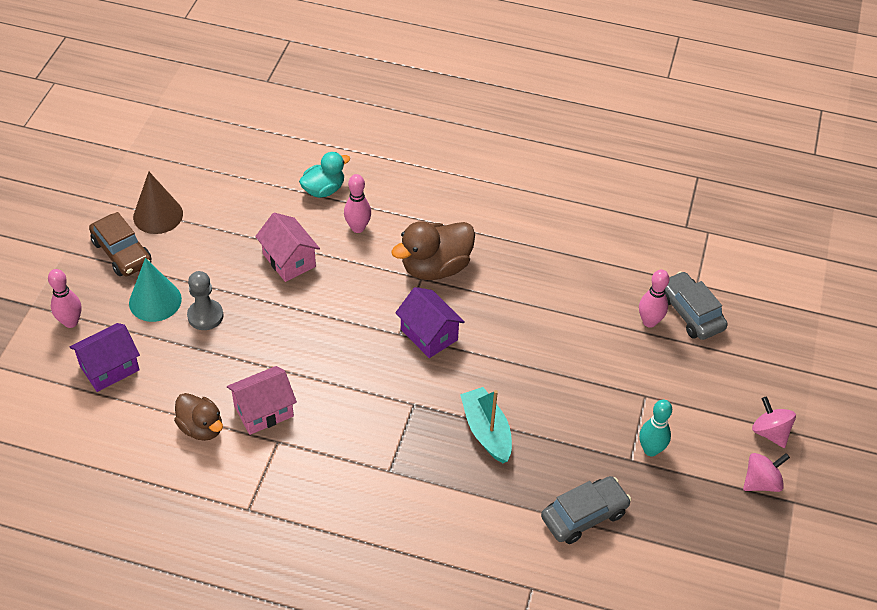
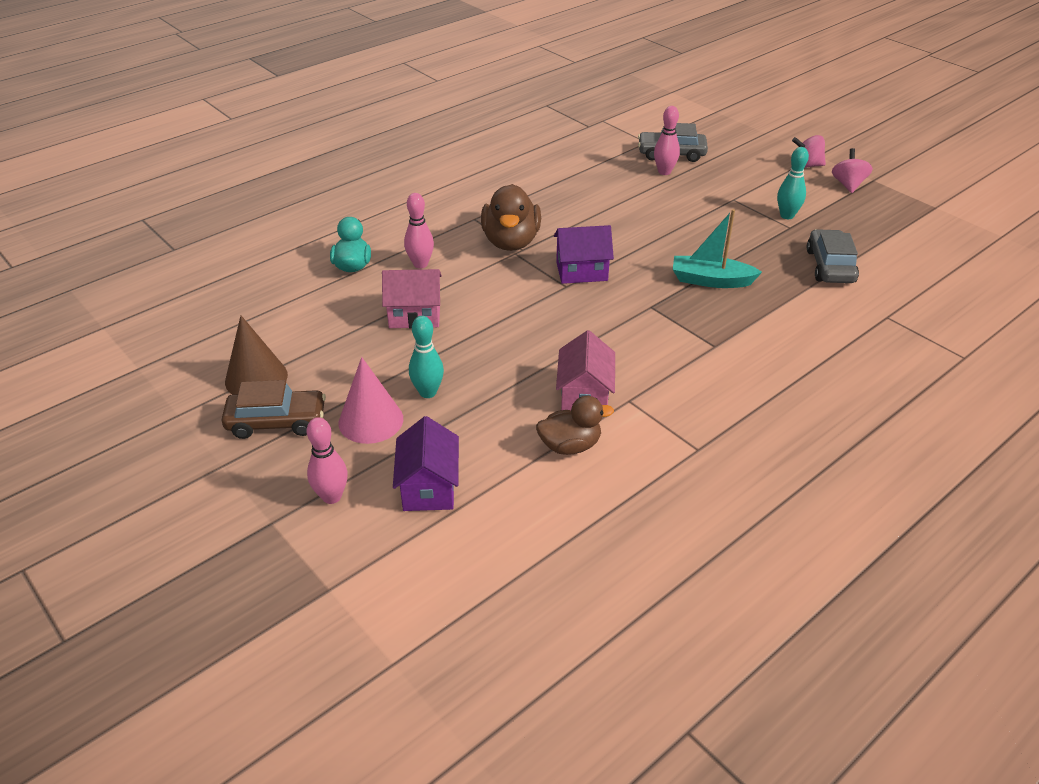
camera: 55 degrees left, 10 degrees down
(155, 301) = (371, 420): turquoise cone -> pink cone
(205, 316) = (428, 392): grey pawn -> turquoise bowling pin

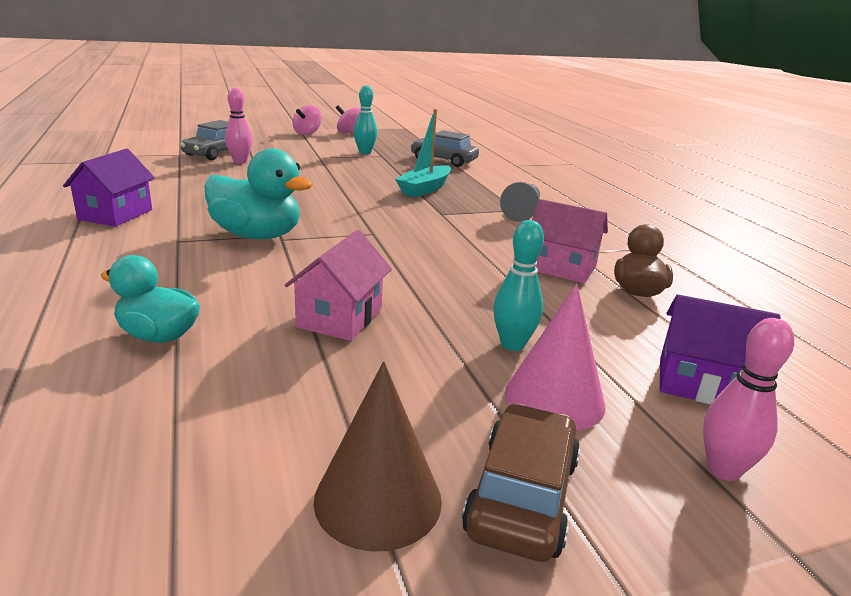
camera: 70 degrees left, 15 degrees down
(420, 264) = (228, 289): pink bowling pin -> none
(511, 242) = (257, 236): brown duck -> turquoise duck
(581, 271) = (355, 222): purple house -> purple house (116, 214)
(710, 351) = (522, 212): none -> grey pawn

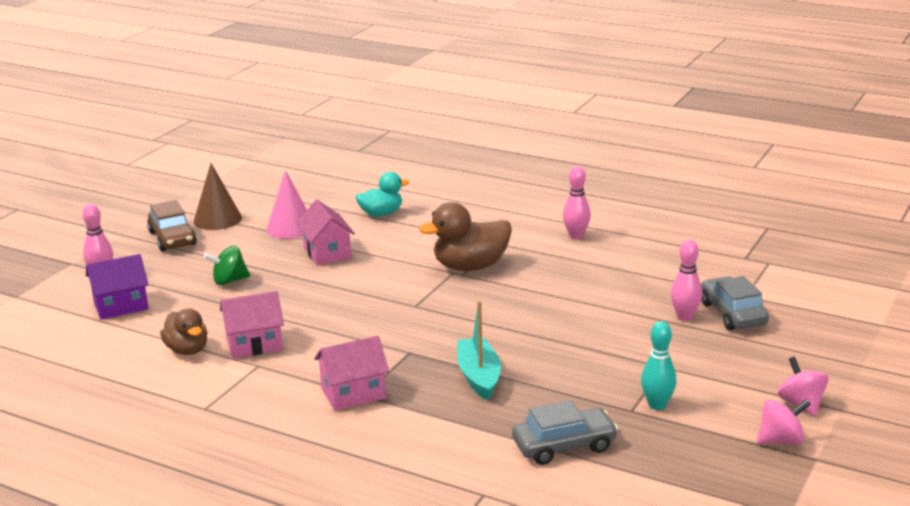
camera: 140 degrees right, 0 degrees up
(116, 214) = (576, 236): purple house -> pink bowling pin
(257, 236) = (470, 267): turquoise duck -> brown duck
(512, 344) = (229, 281): turquoise bowling pin -> green spinning top
(522, 212) = (353, 393): grey pawn -> pink house
(554, 399) = (187, 268): pink cone -> pink cone (290, 228)

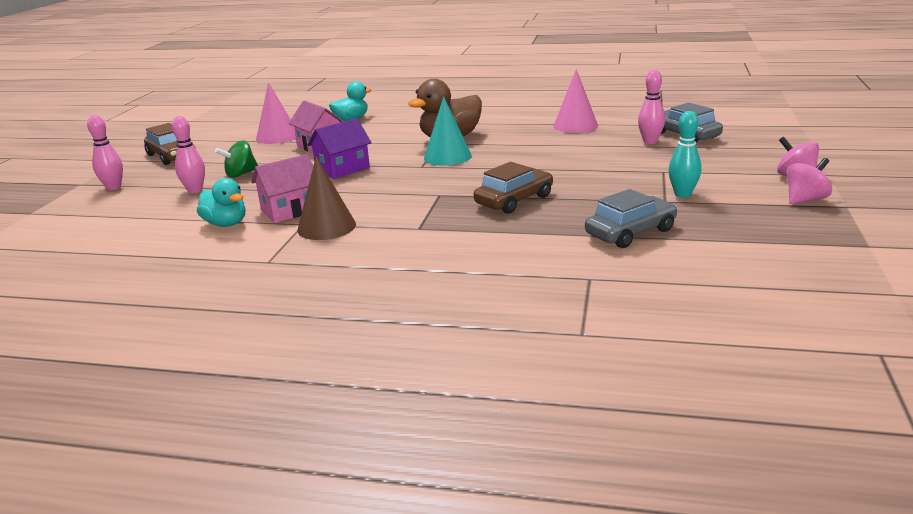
camera: 15 degrees left, 0 degrees up
(121, 306) = (143, 204): purple house -> purple house (342, 169)
(187, 350) = (226, 224): brown duck -> turquoise duck
(217, 219) = (208, 140): brown cone -> brown cone (326, 227)
(353, 393) = (408, 228): pink house -> none
(450, 296) = (447, 157): none -> turquoise cone
(479, 376) = (514, 200): turquoise boat -> brown car
(576, 236) = (521, 111): pink bowling pin -> pink bowling pin (195, 190)
(620, 273) = (575, 125): none -> pink cone

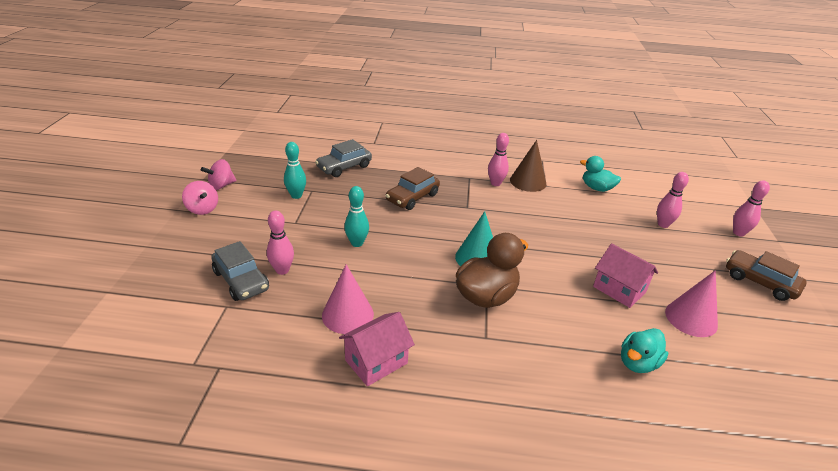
camera: 170 degrees right, 10 degrees up
(241, 174) = (650, 244): green spinning top -> none
(290, 210) = (565, 197): pink house -> pink house (376, 362)
(342, 169) = (564, 245): purple house -> none
(381, 222) = (495, 183): none -> pink bowling pin
(580, 160) = (357, 243): none -> turquoise bowling pin

